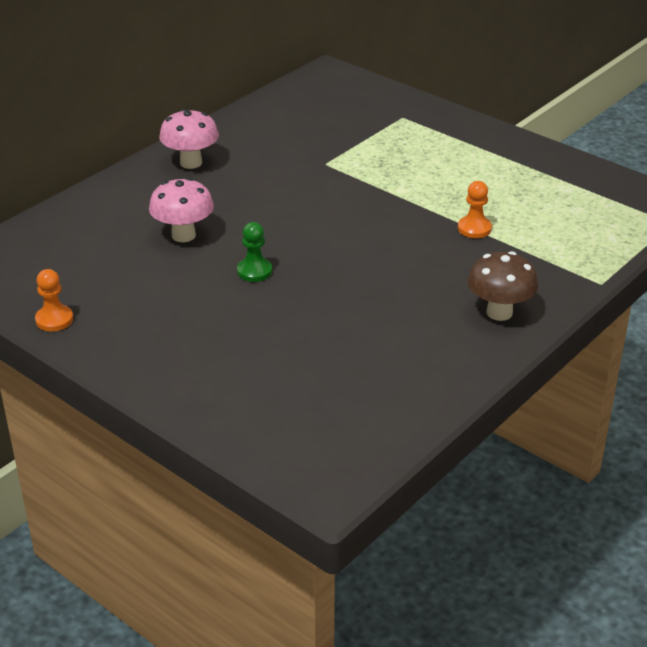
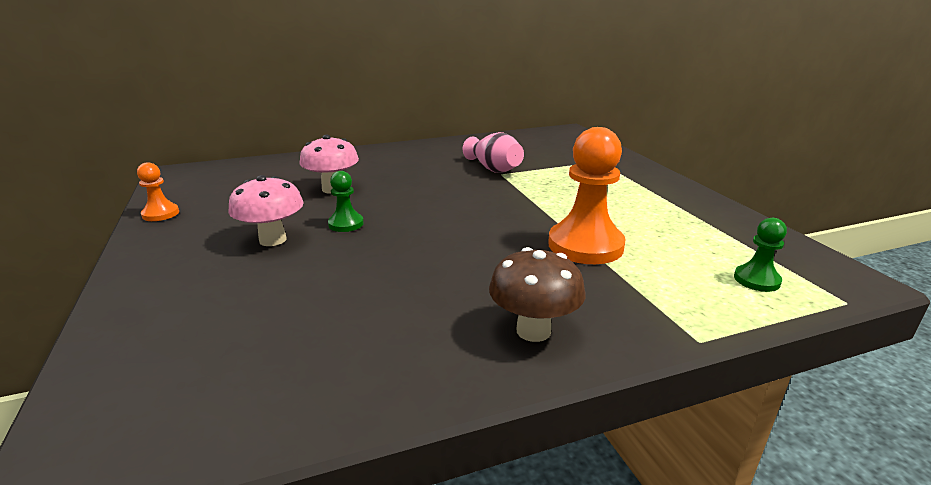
camera: 30 degrees right, 10 degrees down
(191, 163) = (403, 154): pink mushroom -> pink mushroom (273, 240)
(312, 158) = (493, 169): none -> pink vase
(474, 228) = (585, 245): orange pawn -> orange pawn, size x1.98
(610, 222) = (756, 280): none -> green pawn

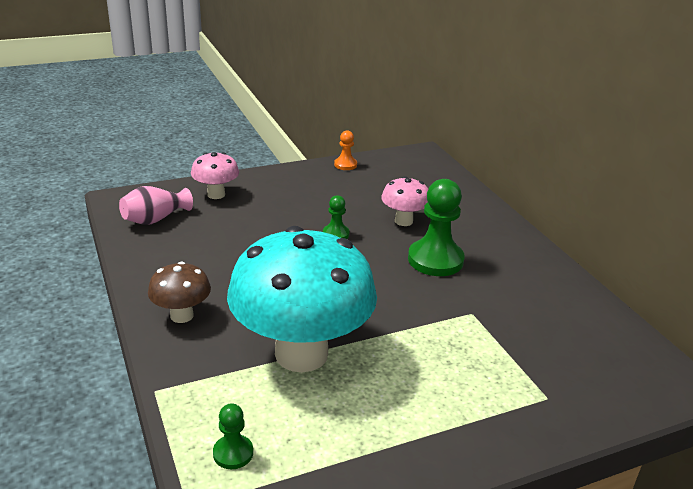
camera: 85 degrees right, 5 degrees up
(273, 240) = (308, 209): pink mushroom -> pink mushroom (216, 194)
(414, 180) = (435, 260): none -> green pawn
(493, 169) = (484, 308): pink vase -> pink vase (155, 219)
(585, 245) = (301, 354): orange pawn -> turquoise mushroom

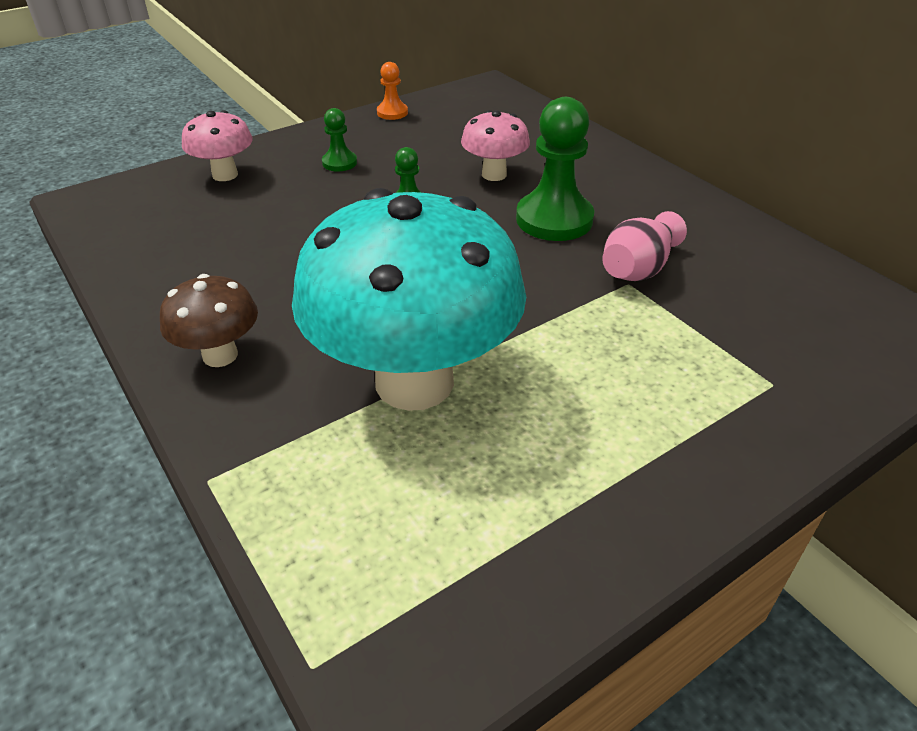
camera: 10 degrees left, 10 degrees up
(155, 219) = (144, 221): pink vase -> pink vase (638, 269)
(233, 453) = (358, 559): green pawn -> green pawn (339, 163)

